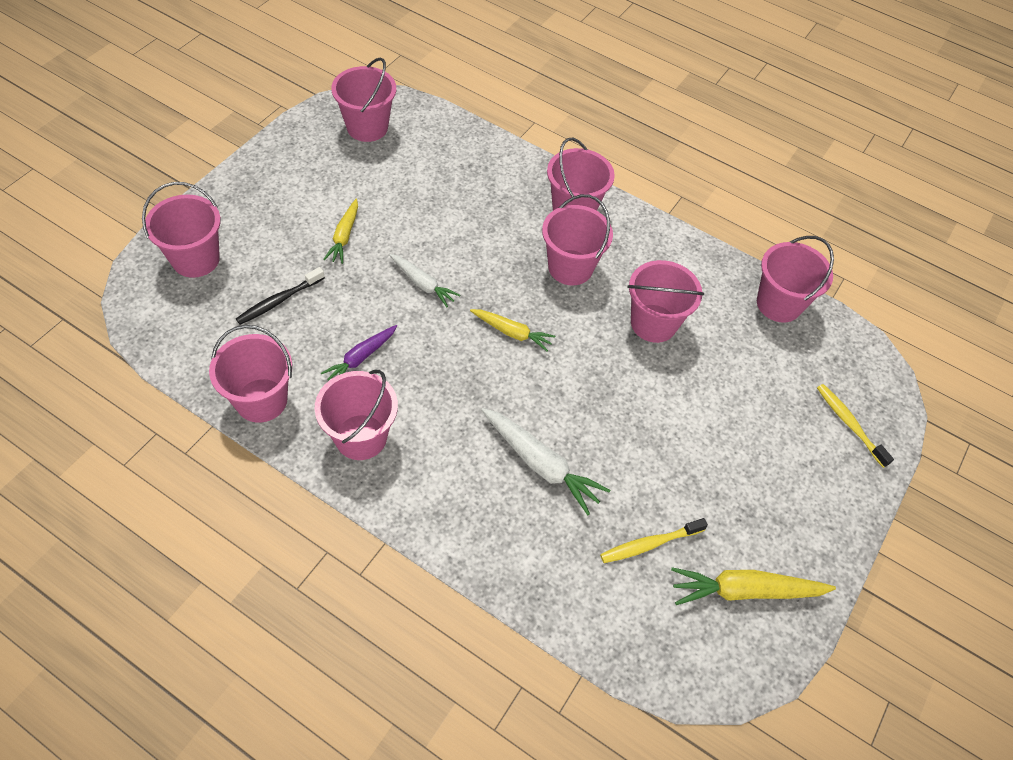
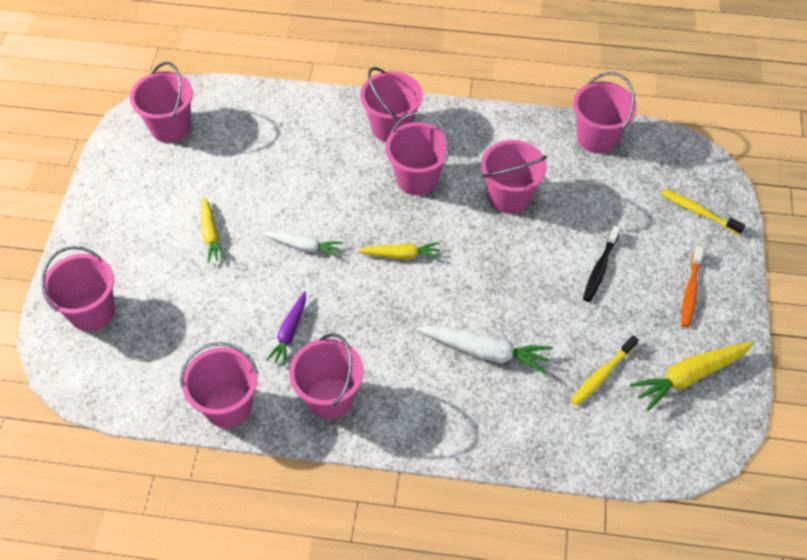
camera: 20 degrees left, 0 degrees up
(279, 300) = (190, 315): black toothbrush -> black toothbrush (600, 268)
(796, 501) = (690, 291): none -> orange toothbrush

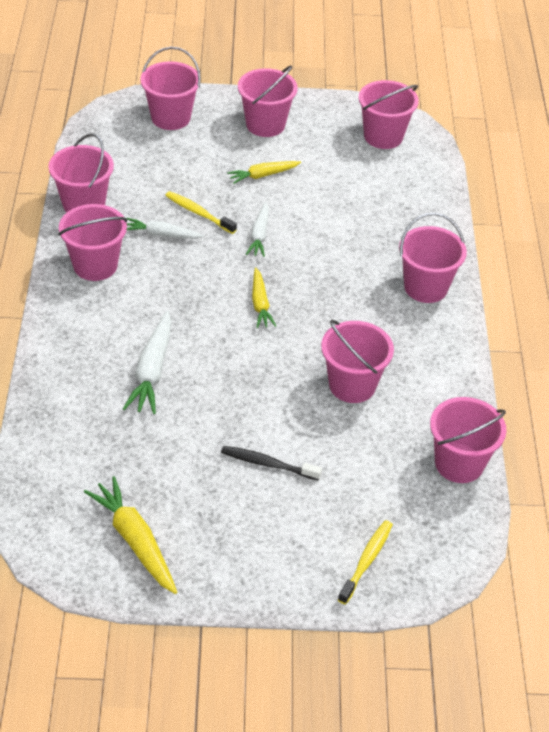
camera: 80 degrees right, 10 degrees down
(289, 332) = (161, 234): purple carrot -> white carrot
(417, 178) = (360, 310): pink bucket -> pink bucket (265, 124)
(602, 374) = (132, 464): yellow toothbrush -> yellow toothbrush (199, 213)
(690, 291) = (249, 547): orange toothbrush -> none

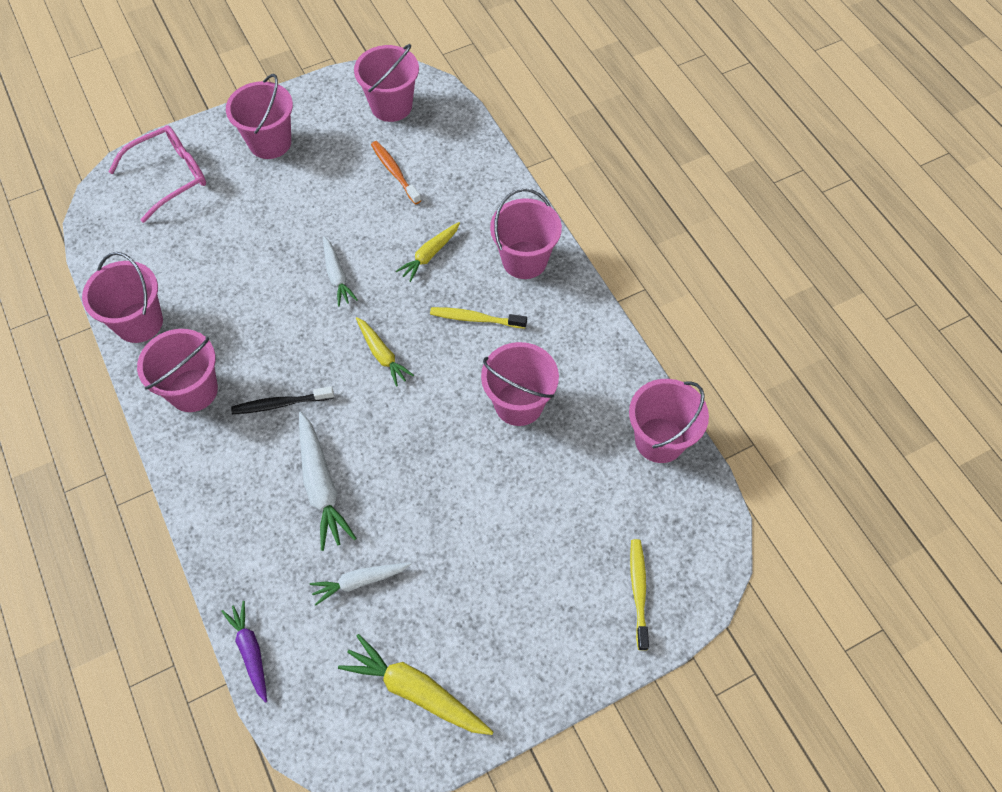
camera: 25 degrees left, 15 degrees up
(25, 454) = (250, 651): none -> purple carrot
(161, 234) = (240, 321): white carrot -> white carrot (360, 581)
(171, 118) = (170, 176): pink bucket -> pink glasses
(199, 213) = (263, 278): yellow toothbrush -> yellow toothbrush (476, 319)
(263, 175) = (301, 203): yellow carrot -> yellow carrot (430, 255)
(268, 464) = (492, 533): black toothbrush -> black toothbrush (281, 404)
(355, 183) = (395, 172): none -> orange toothbrush

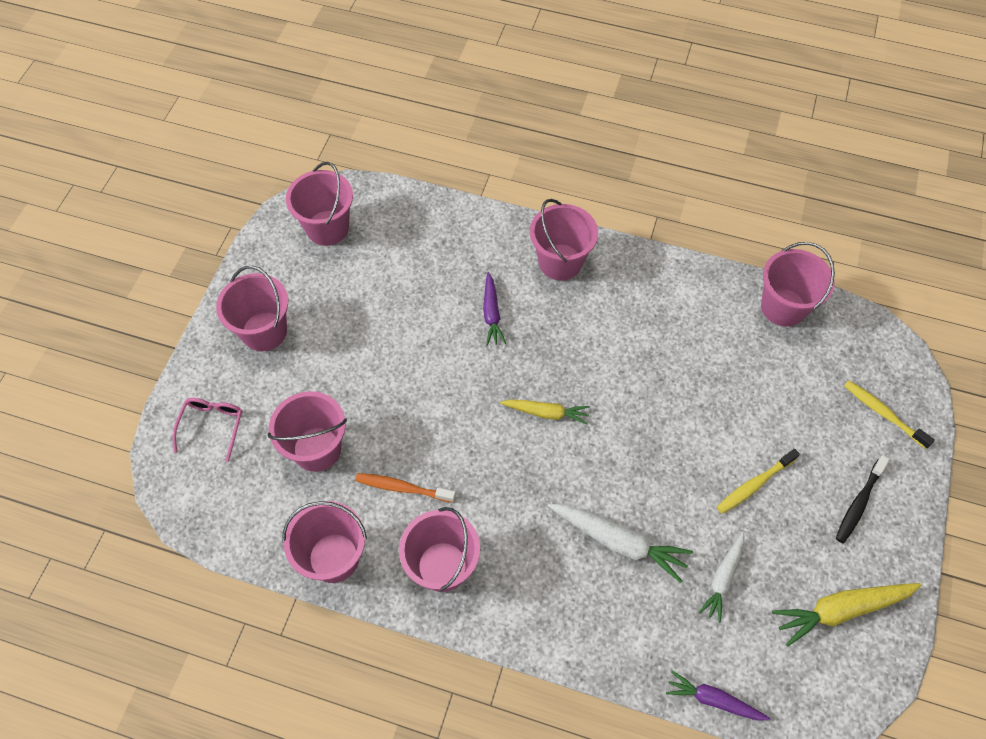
camera: 45 degrees left, 0 degrees up
(170, 176) = (212, 426): pink glasses -> pink glasses, size x0.66
(281, 404) = (519, 513): black toothbrush -> black toothbrush (859, 502)
(337, 276) = (443, 386): white carrot -> none
(395, 172) = (392, 275): orange toothbrush -> orange toothbrush (403, 488)
(430, 255) = (491, 313): yellow carrot -> purple carrot
(476, 319) = (578, 330): yellow toothbrush -> yellow toothbrush (755, 484)
(518, 404) = (674, 363): pink bucket -> pink bucket (317, 449)

